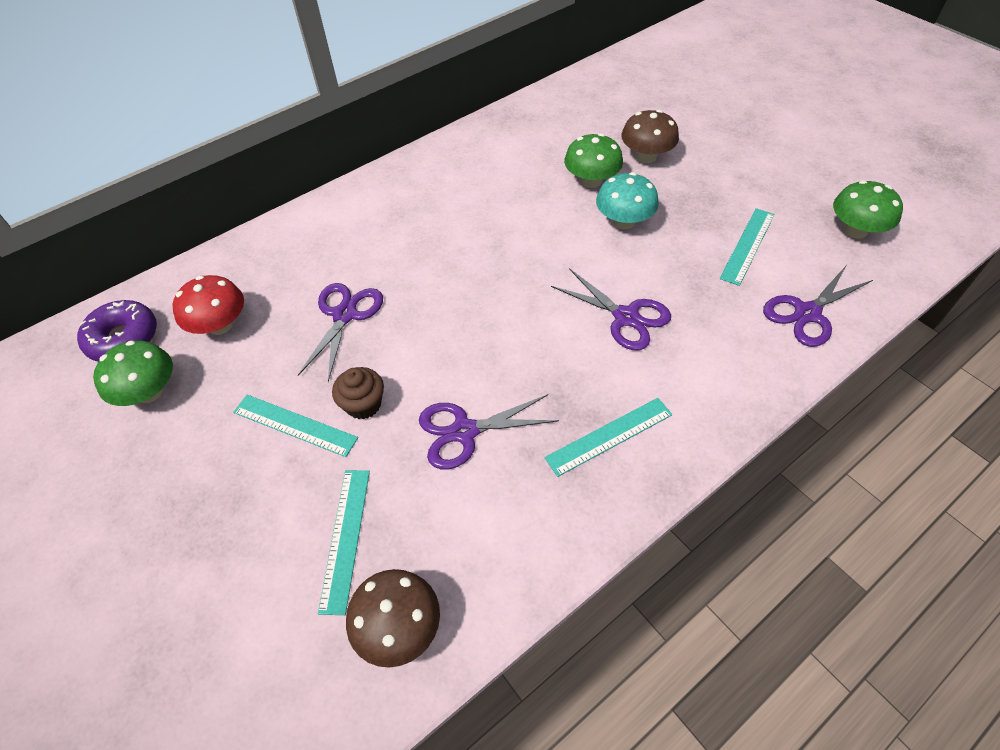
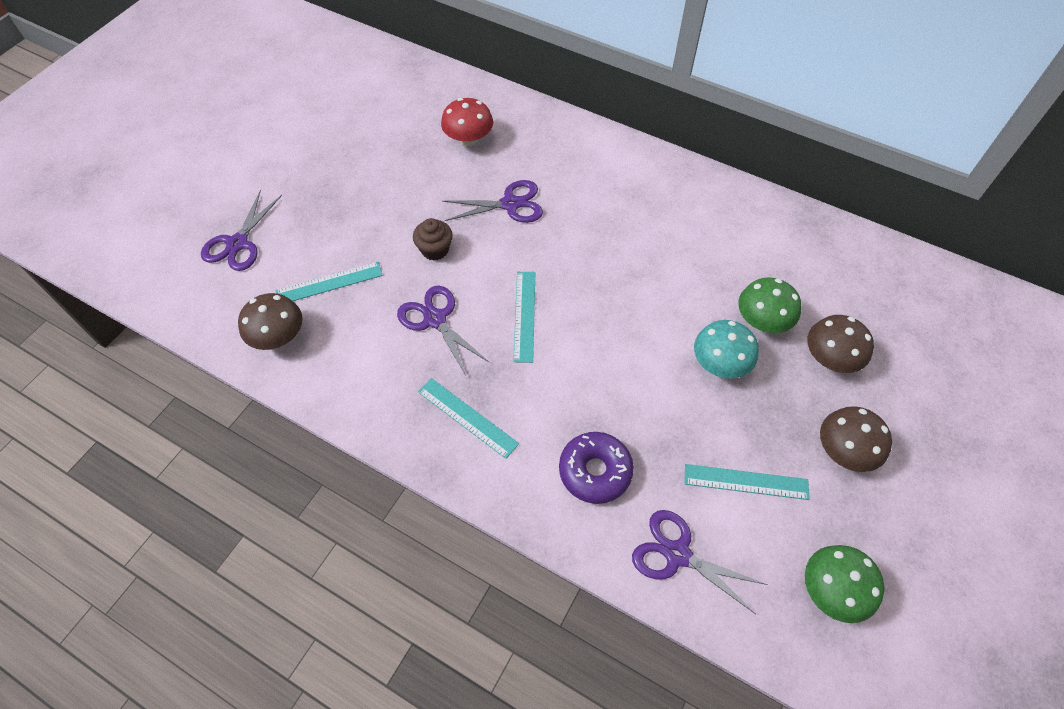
camera: 65 degrees right, 5 degrees up
(123, 338) = (435, 96): purple donut -> purple donut (595, 471)
(149, 392) = (399, 131): green mushroom -> none
(295, 425) = (403, 218): turquoise ruler -> turquoise ruler (524, 315)
(625, 317) = (598, 396): purple scissors -> purple scissors (237, 243)
(735, 180) = (844, 450): none -> brown mushroom

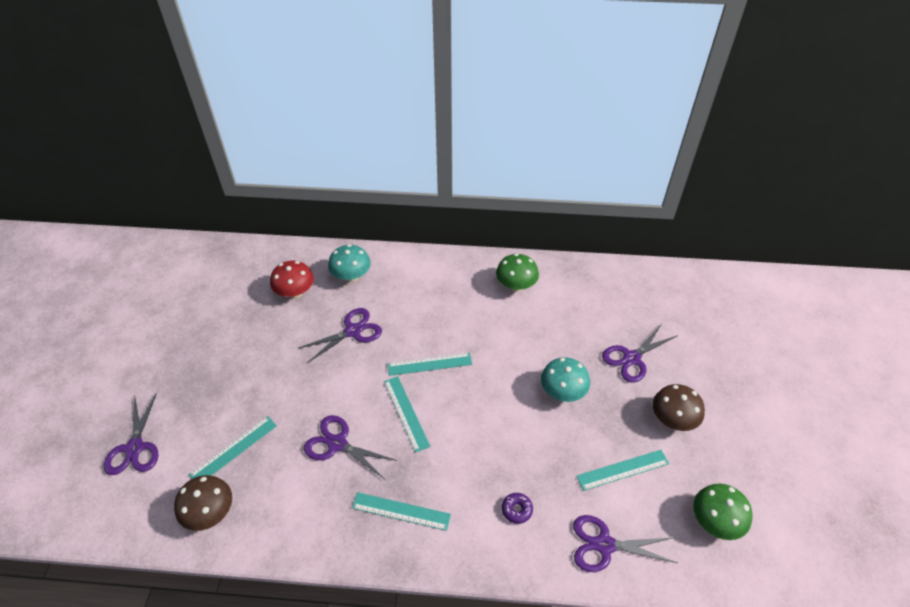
camera: 25 degrees left, 10 degrees down
(435, 249) = (310, 388): brown cupcake -> none
(538, 142) = (351, 276): none -> turquoise mushroom
(577, 272) = (429, 364): none -> turquoise ruler
(595, 471) = (517, 510): purple donut -> purple donut, size x0.53
(762, 321) = (575, 349): green mushroom -> green mushroom (516, 285)
(830, 358) = (631, 358): brown mushroom -> purple scissors

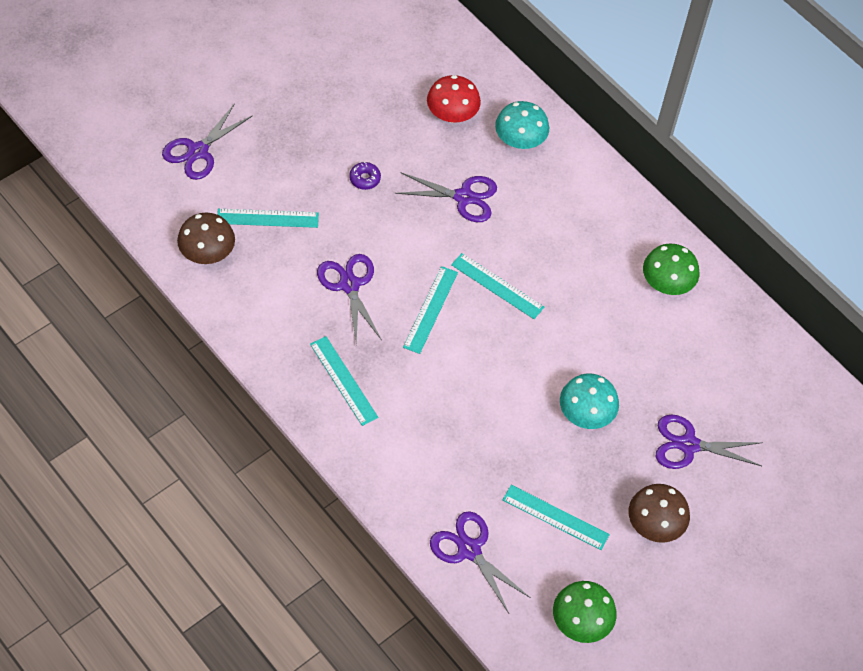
camera: 40 degrees right, 10 degrees up
(517, 510) = (432, 463): purple donut -> purple donut (365, 179)

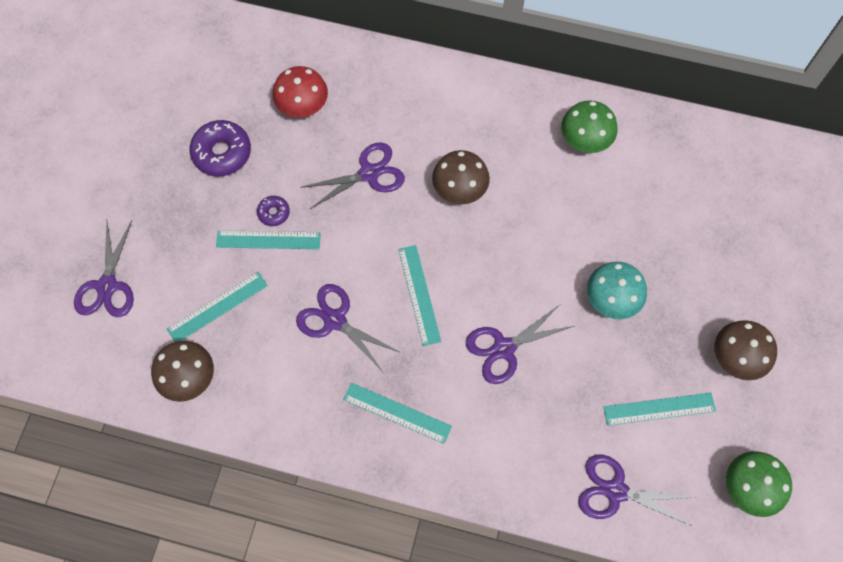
camera: 30 degrees left, 10 degrees up
(360, 110) = (222, 153): none -> purple donut
(497, 286) = (456, 235): turquoise ruler -> turquoise ruler (268, 240)
(520, 140) = (376, 92): turquoise mushroom -> none
(528, 254) = (459, 189): none -> brown mushroom
(688, 445) = (708, 268): purple scissors -> purple scissors (504, 348)

